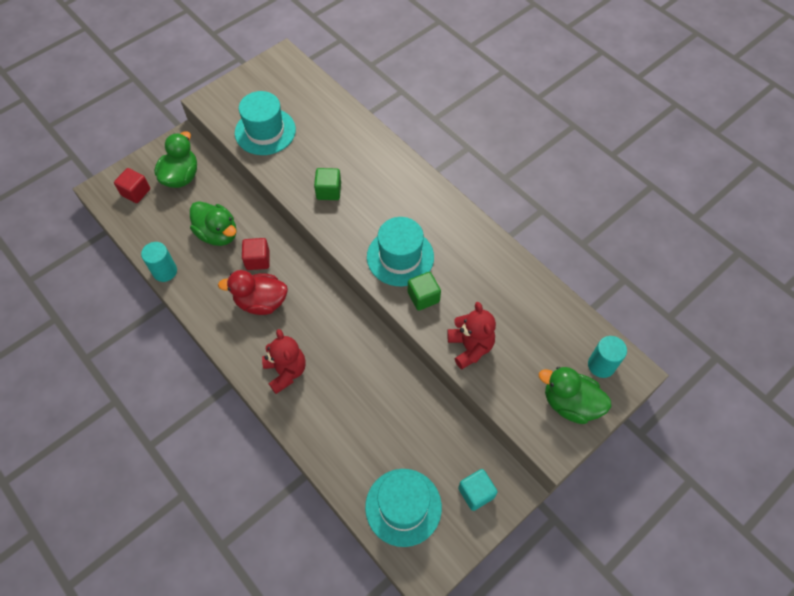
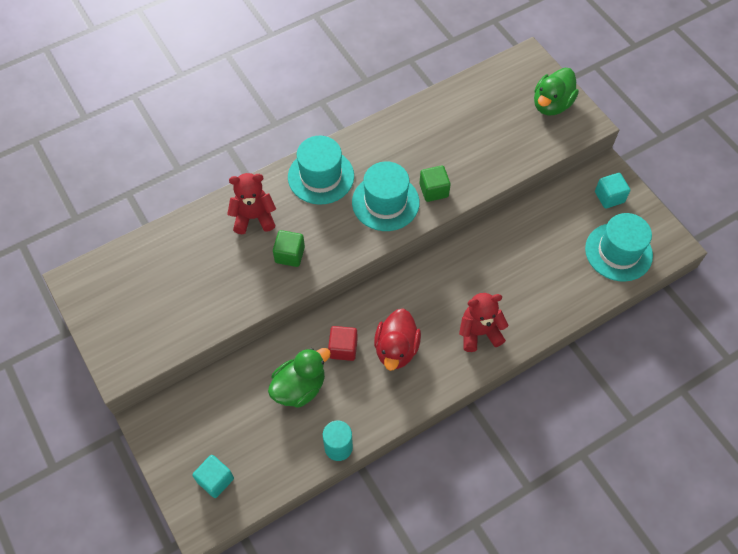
camera: 80 degrees left, 0 degrees up
(136, 192) = (215, 480): red cube -> turquoise cube
(181, 176) = (205, 425): green duck -> none
(265, 131) = (187, 310): turquoise hat -> turquoise hat (321, 176)
(470, 347) = (491, 163): red teddy bear -> red teddy bear (254, 217)
(601, 365) = (519, 76): turquoise cylinder -> none

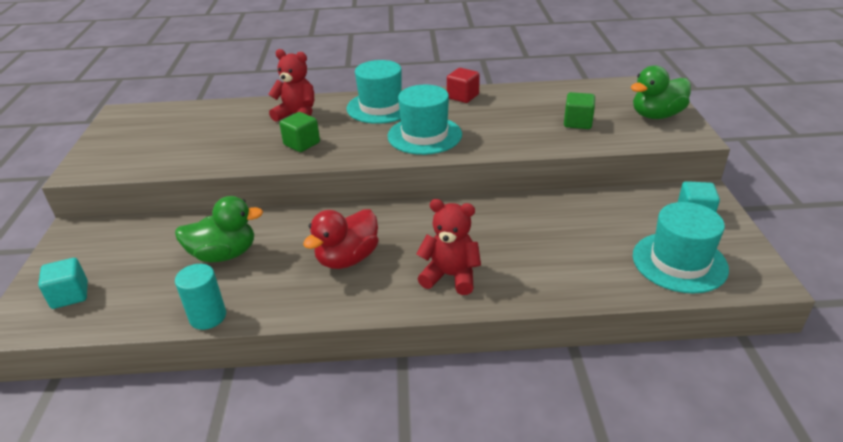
camera: 30 degrees right, 25 degrees down
(343, 348) = (295, 240): red cube -> red cube (463, 96)
(433, 190) = (480, 139): green cube -> green cube (577, 122)

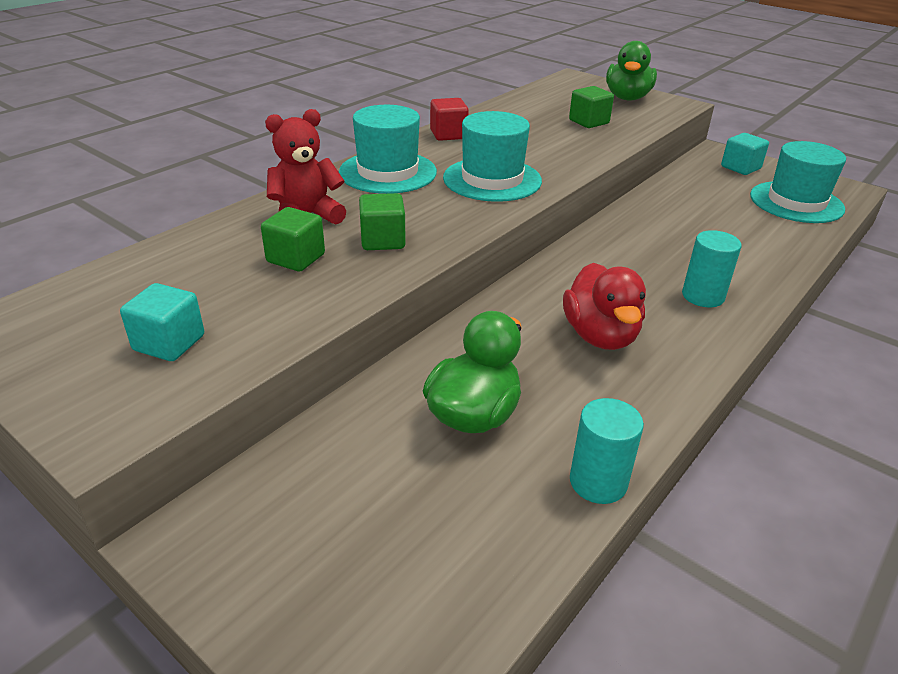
camera: 50 degrees left, 0 degrees up
(70, 295) = (376, 609): turquoise cube -> turquoise cube (169, 343)
(253, 134) = (296, 258): none -> green cube
(450, 276) = (703, 296): red teddy bear -> turquoise cylinder

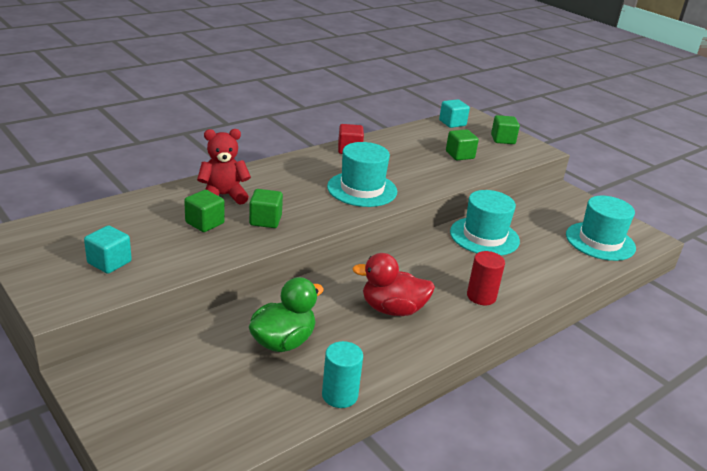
camera: 10 degrees right, 5 degrees down
(388, 172) = (292, 172): turquoise hat -> turquoise hat (484, 236)
(600, 336) = (392, 309): red duck -> red duck turned 90 degrees clockwise
(627, 98) = (503, 139): green duck -> green cube
(703, 296) = (481, 296): turquoise cylinder -> red cylinder
(740, 168) = (574, 207): turquoise cube -> turquoise cube (452, 123)

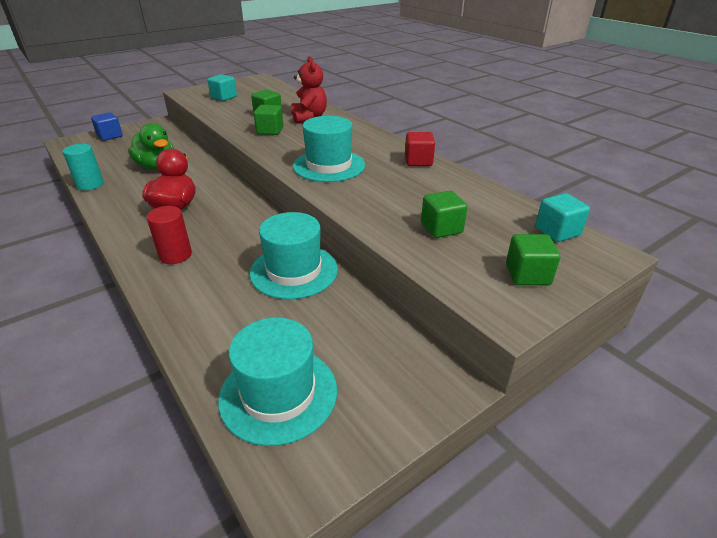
camera: 95 degrees right, 5 degrees up
(140, 424) = (110, 136): none -> blue cube

